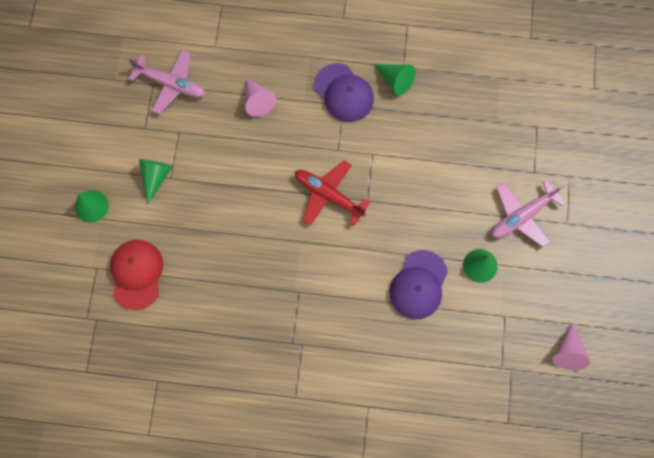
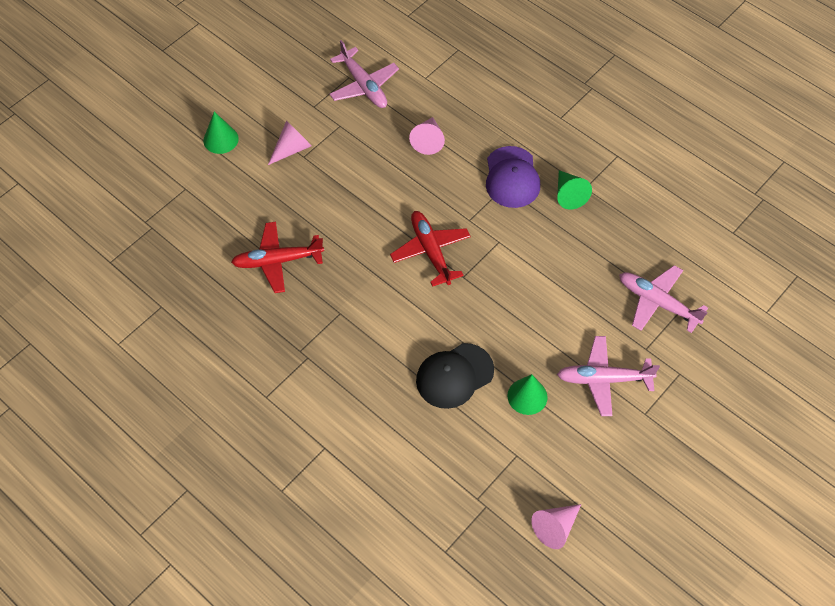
camera: 35 degrees right, 15 degrees down
(136, 274) = (214, 213): red cap -> none
(156, 177) = (292, 149): green cone -> pink cone
(219, 281) = (278, 261): none -> red plane
(418, 285) = (454, 376): purple cap -> black cap
(518, 129) = (658, 303): none -> pink plane

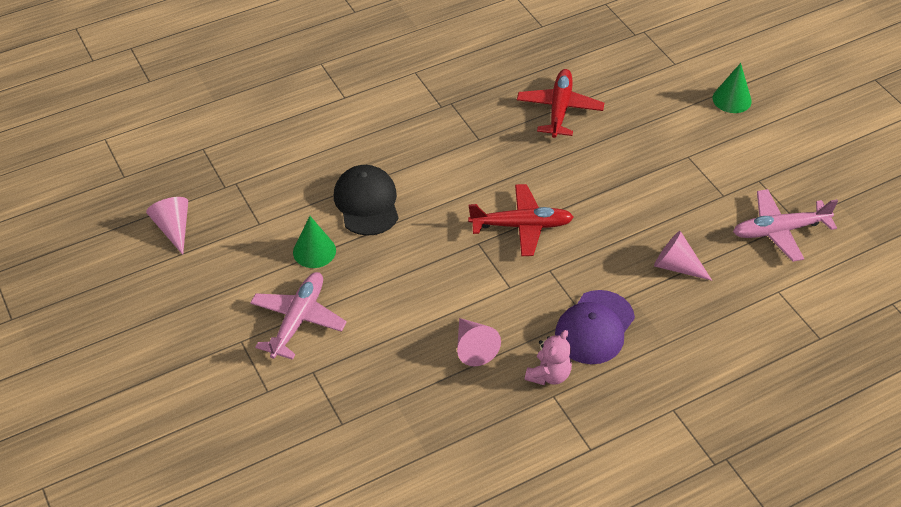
camera: 110 degrees right, 10 degrees down
(292, 149) = (701, 149): pink cone -> pink cone (473, 347)
(512, 177) = (594, 327): purple cap -> purple cap turned 75 degrees counterclockwise
(569, 194) = (549, 375): green cone -> pink teddy bear
(658, 303) = (362, 406): pink plane -> none

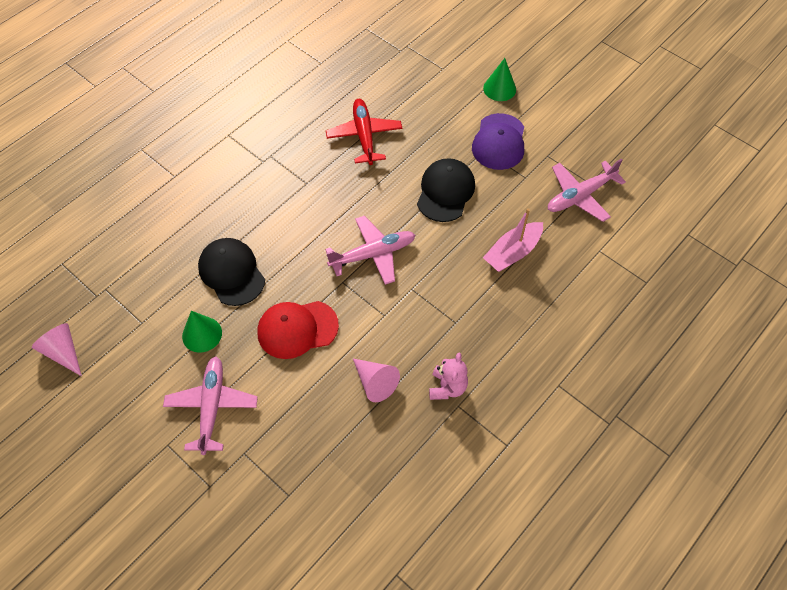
camera: 20 degrees left, 10 degrees up
(412, 274) = (297, 329): none -> red cap
(521, 226) = (372, 254): red plane -> pink plane
(594, 327) = (468, 330): purple cap -> purple cap (499, 142)
(626, 186) = (445, 192): none -> black cap
(676, 266) = (512, 253): pink cone -> pink boat

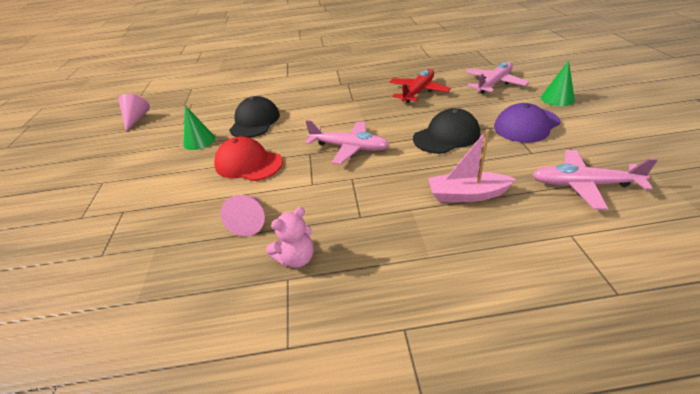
camera: 45 degrees right, 20 degrees down
(212, 407) = (148, 177): pink plane -> pink plane (494, 84)

